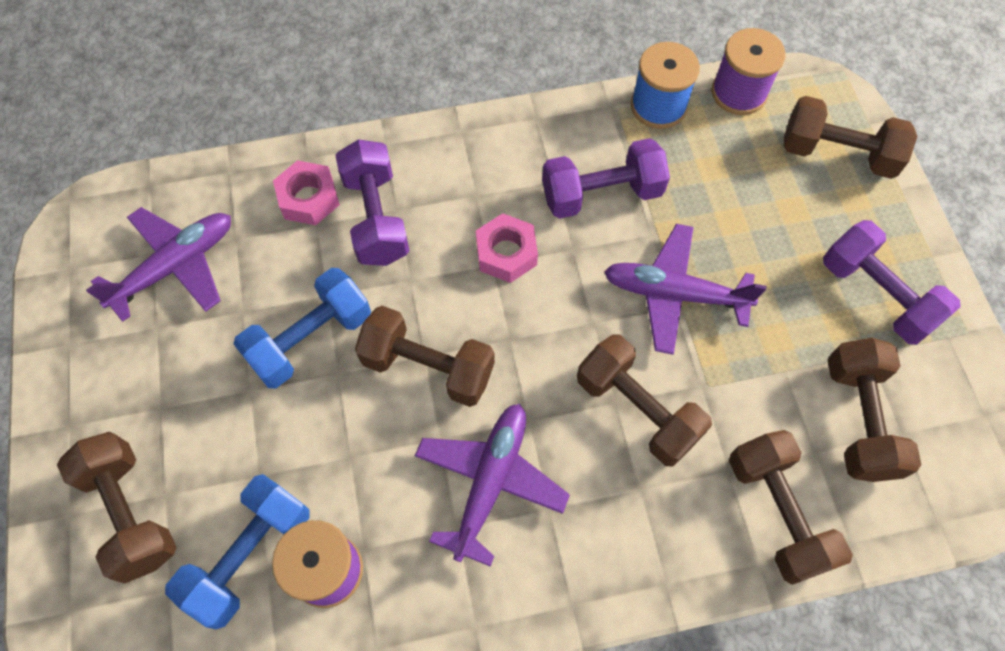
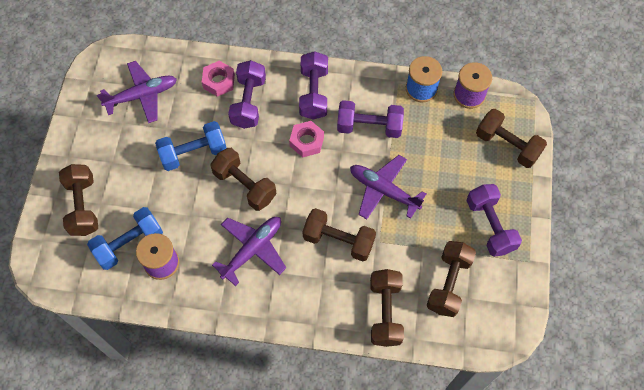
camera: 20 degrees right, 0 degrees up
(484, 168) = (314, 93): none -> purple dumbbell
(637, 409) = (338, 240): brown dumbbell -> brown dumbbell turned 45 degrees counterclockwise

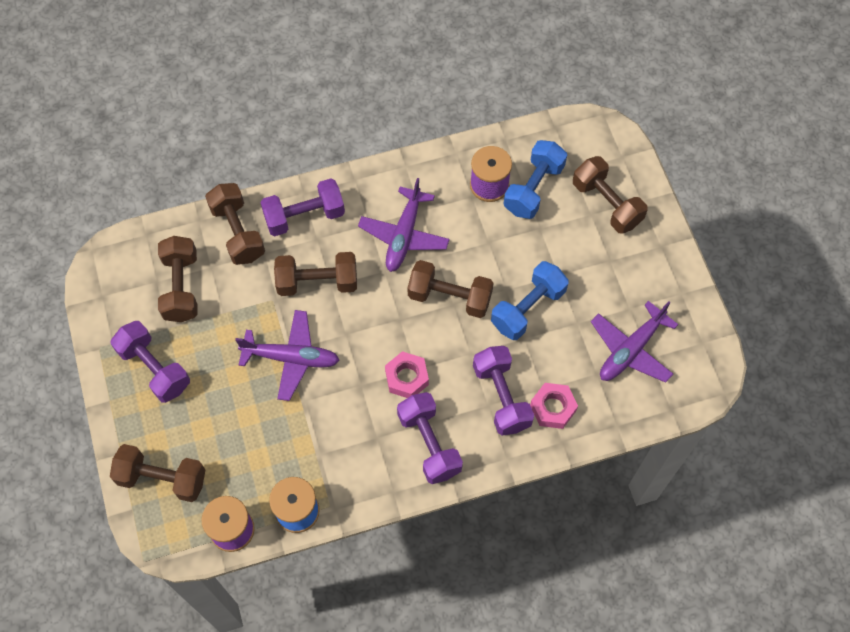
camera: 155 degrees right, 0 degrees up
(369, 127) = (341, 429): purple dumbbell -> purple dumbbell (304, 216)

